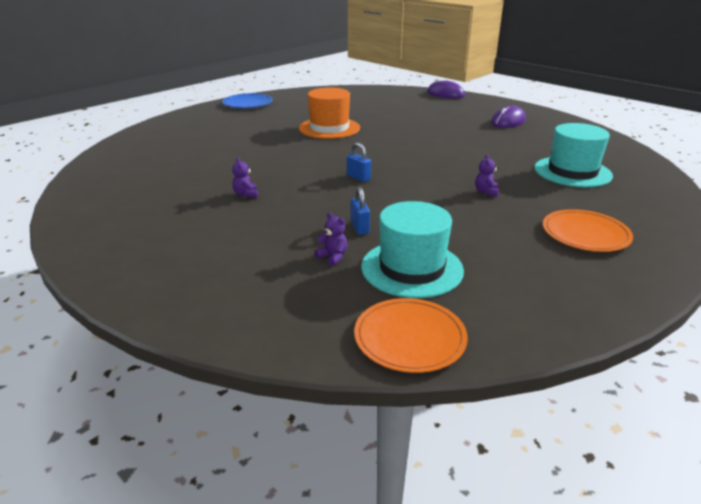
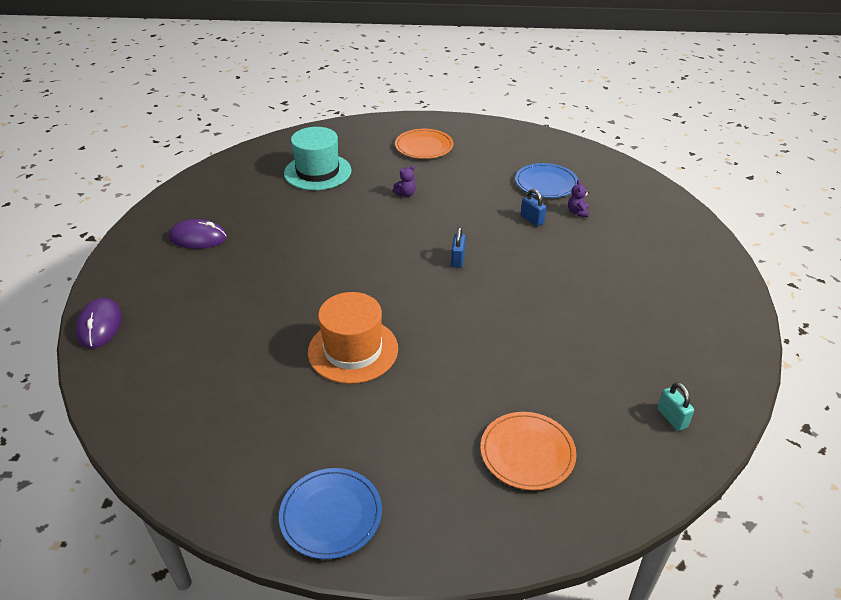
camera: 130 degrees left, 10 degrees up
(111, 175) = (671, 418): none -> turquoise padlock
(246, 194) = (568, 298): purple teddy bear -> none
(359, 227) = (532, 220): blue padlock -> blue padlock turned 75 degrees counterclockwise
(410, 338) = (598, 162): orange plate -> orange plate (527, 453)
(412, 268) = (546, 183): turquoise hat -> blue plate

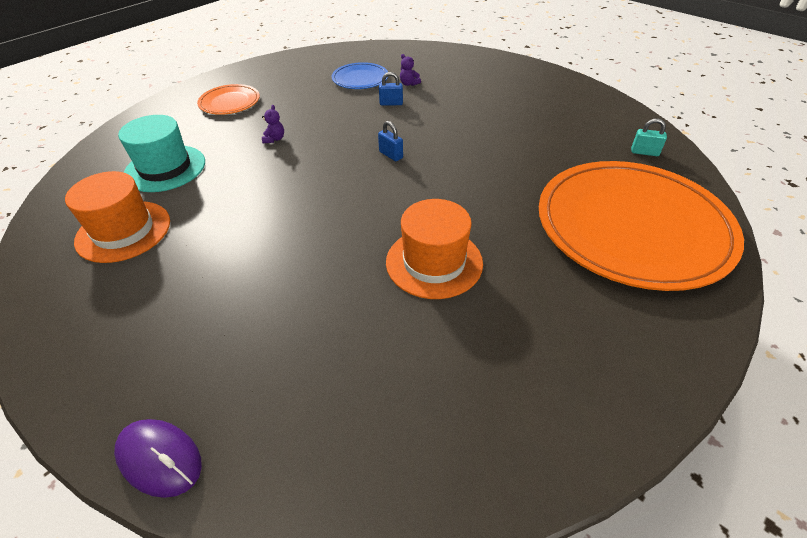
camera: 50 degrees left, 5 degrees up
(198, 238) = (132, 294): purple mouse -> none
(244, 198) = (123, 231): none -> orange hat
(331, 515) = (627, 375): blue plate -> none
(527, 453) = (632, 227): orange plate -> orange plate, size x2.26

